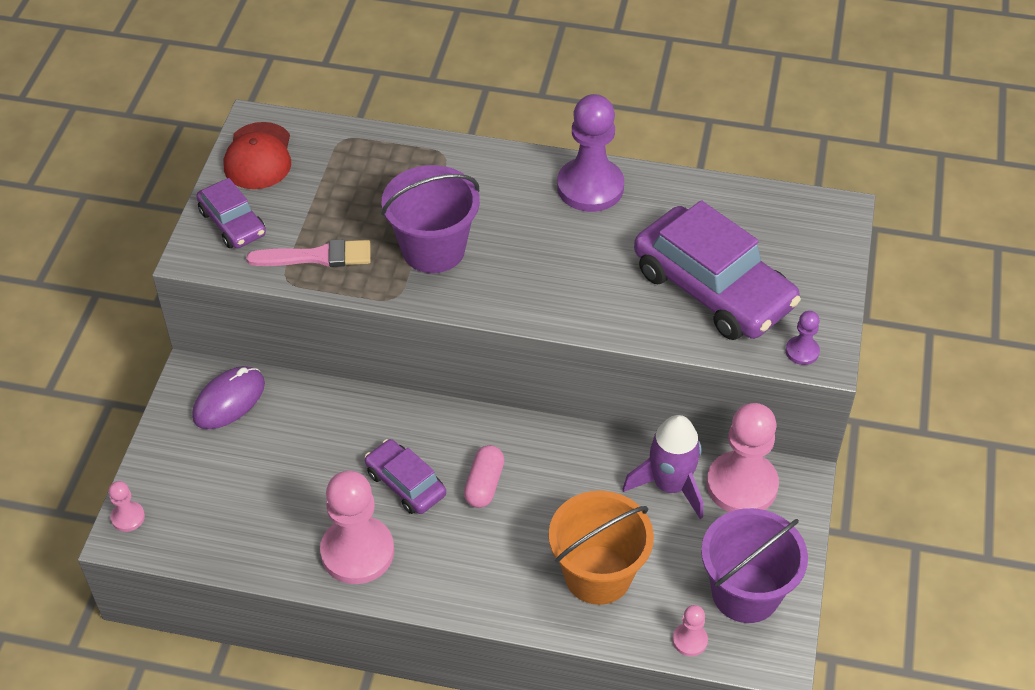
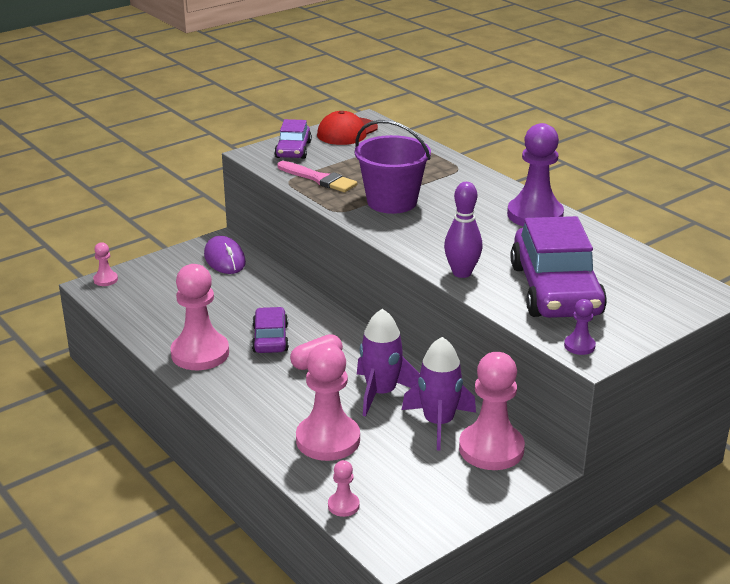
camera: 40 degrees right, 20 degrees down
(229, 400) = (224, 259): purple mouse -> purple mouse turned 75 degrees clockwise
(585, 483) = (381, 393): none -> purple rocket
(598, 575) = (328, 440): orange bucket -> pink pawn
(610, 317) = (462, 273): none -> purple bowling pin
(745, 593) = (417, 504): purple bucket -> none

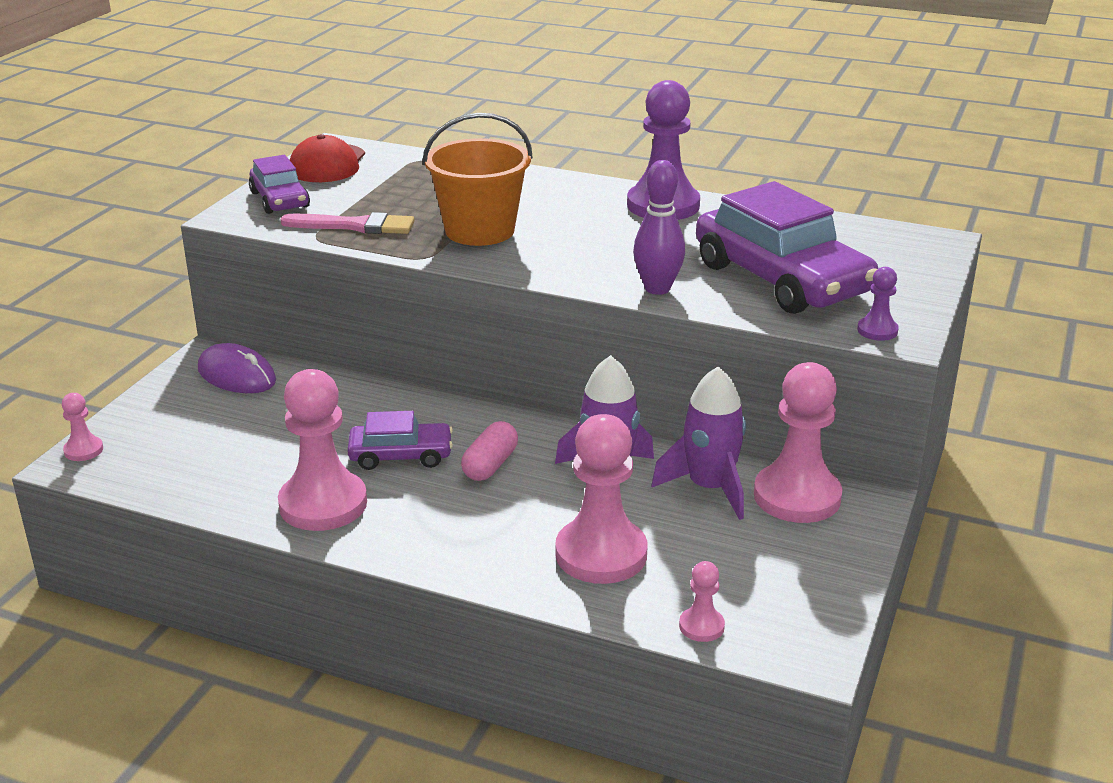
camera: 30 degrees left, 0 degrees up
(270, 338) = (401, 455): purple car -> purple car turned 120 degrees clockwise
(392, 202) = (479, 231): purple bucket -> orange bucket

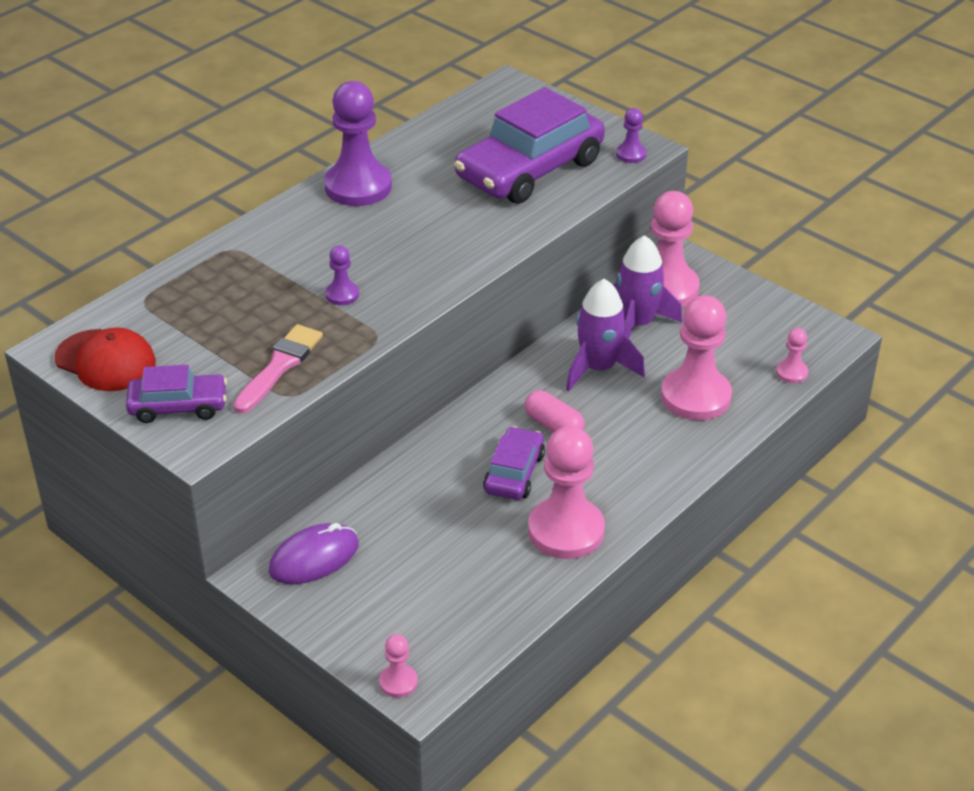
camera: 70 degrees left, 10 degrees up
(479, 231) = (342, 295): orange bucket -> purple pawn
(657, 288) = (512, 229): purple bowling pin -> none
(781, 279) = (529, 169): purple car -> purple car turned 150 degrees clockwise

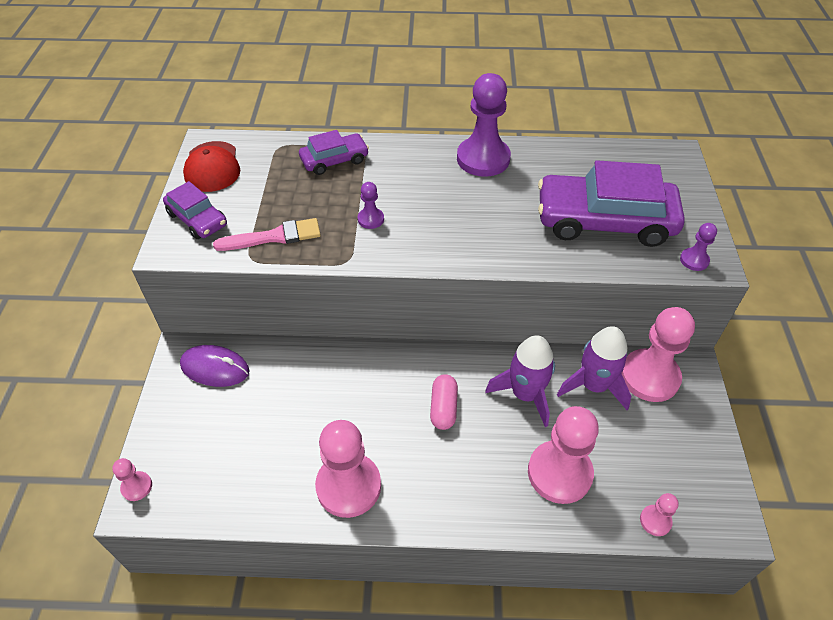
camera: 50 degrees right, 10 degrees up
(514, 473) = (377, 417): purple car -> purple car (334, 160)

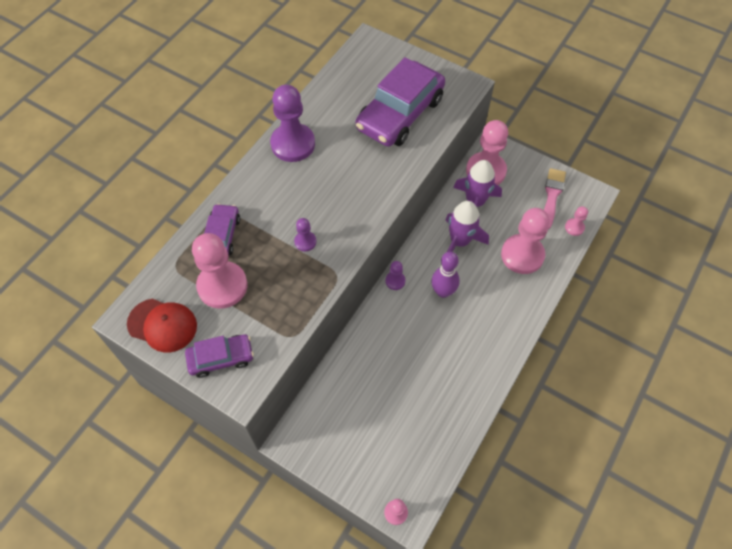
camera: 60 degrees left, 10 degrees up
(215, 368) = (321, 422): purple mouse -> none
(274, 237) = (279, 312): pink brush -> pink brush (552, 196)
(348, 486) = (469, 374): pink pawn -> pink pawn (222, 286)
(443, 408) = (443, 291): pink capsule -> purple bowling pin
(694, 260) = (461, 92): purple pawn -> purple pawn (395, 281)

